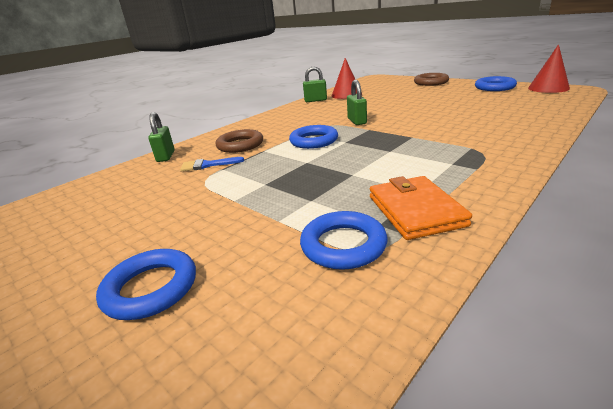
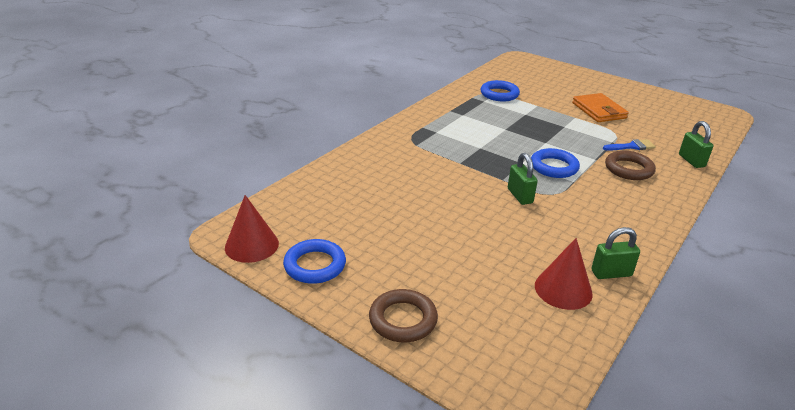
camera: 170 degrees right, 5 degrees up
(151, 288) = (572, 85): blue ring -> none
(415, 210) = (466, 105): orange wallet -> orange wallet (598, 111)

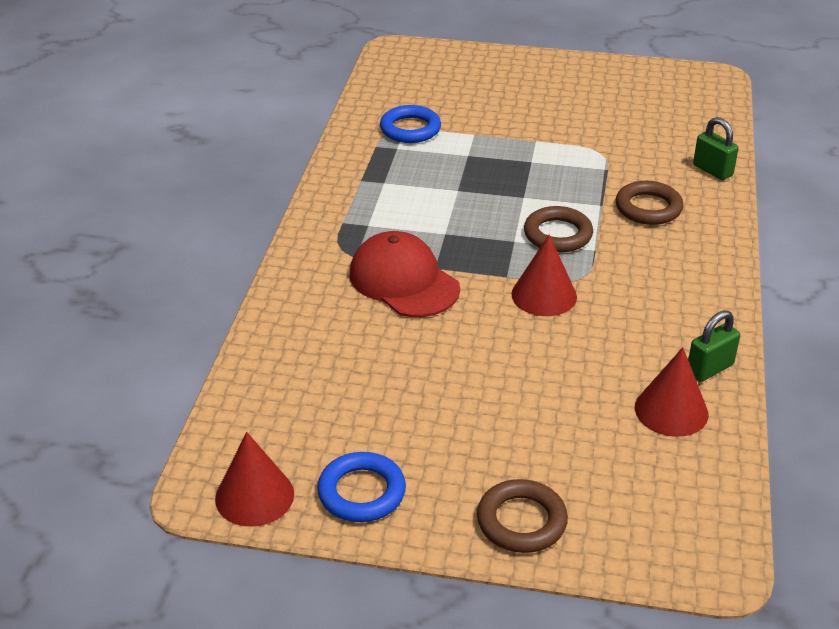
camera: 25 degrees left, 5 degrees up
(435, 164) = (404, 281): none -> red cap
(519, 196) = (544, 295): green padlock -> red cone
(554, 167) = (557, 234): blue ring -> brown ring
(598, 111) = (559, 120): orange wallet -> none
(631, 146) = (632, 169): blue brush -> none

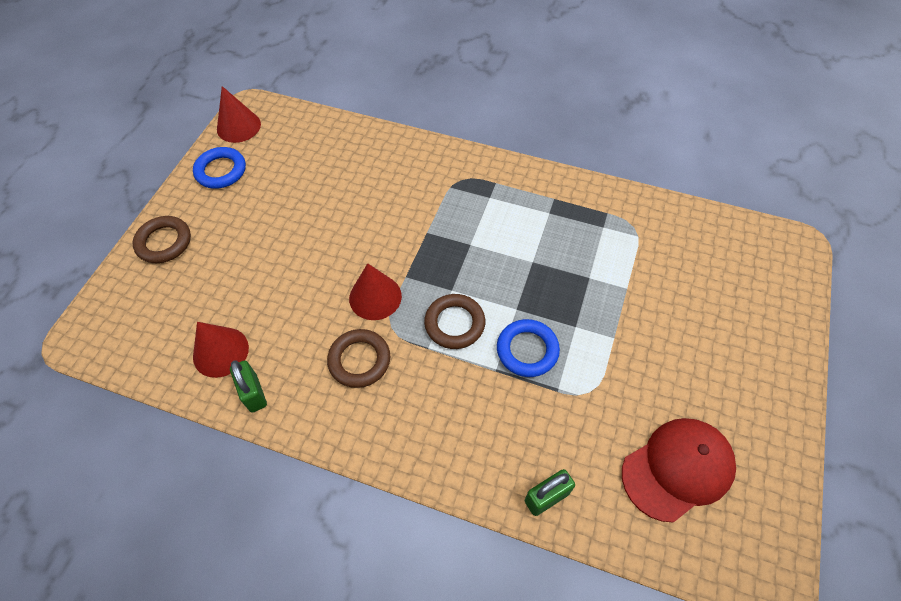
camera: 100 degrees right, 20 degrees up
(404, 281) = (414, 211): red cap -> red cap (677, 469)
(410, 129) = (635, 240): blue ring -> blue ring (527, 350)
(648, 208) = (484, 410): brown ring -> brown ring (359, 360)

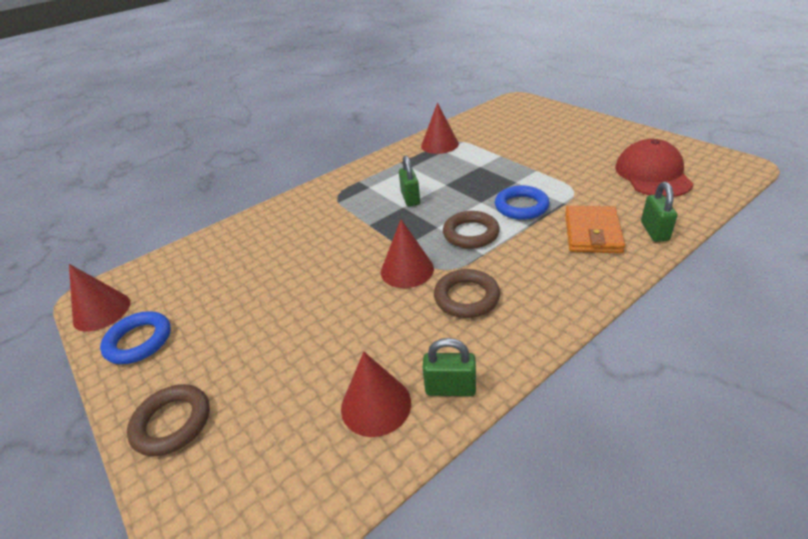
camera: 55 degrees left, 20 degrees down
(488, 243) = (410, 198): none -> green padlock
(512, 435) = (592, 233): none -> orange wallet
(614, 216) = (439, 145): none -> red cone

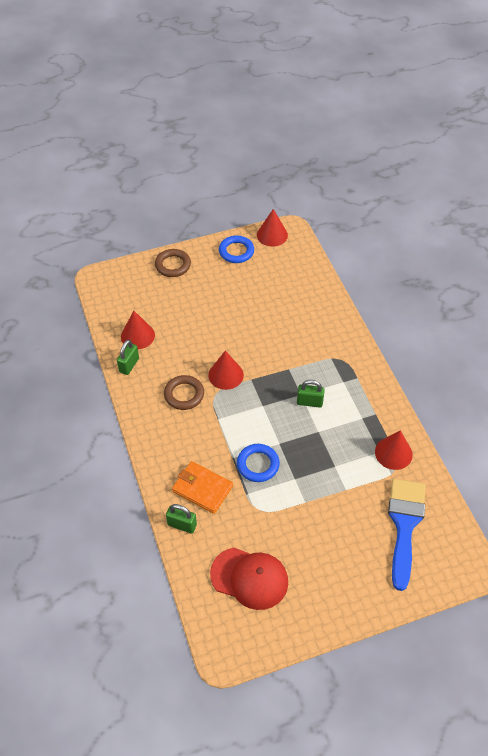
camera: 105 degrees right, 15 degrees up
(471, 233) = (243, 421): brown ring -> none
(508, 126) = (404, 525): none -> blue brush

